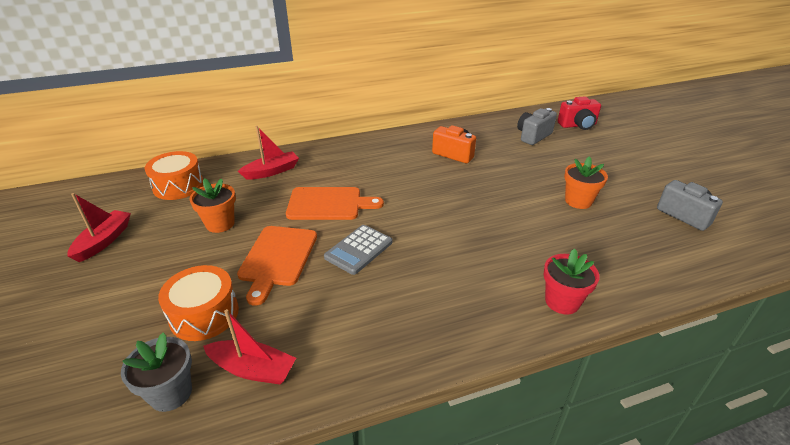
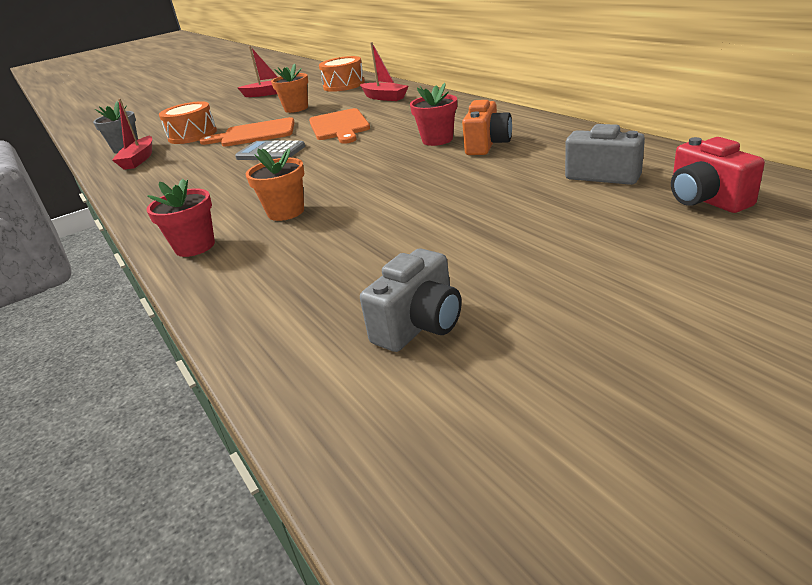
camera: 80 degrees right, 5 degrees down
(423, 168) = (437, 140): none -> red flower pot
(578, 201) = (413, 232): orange flower pot -> orange flower pot (286, 212)

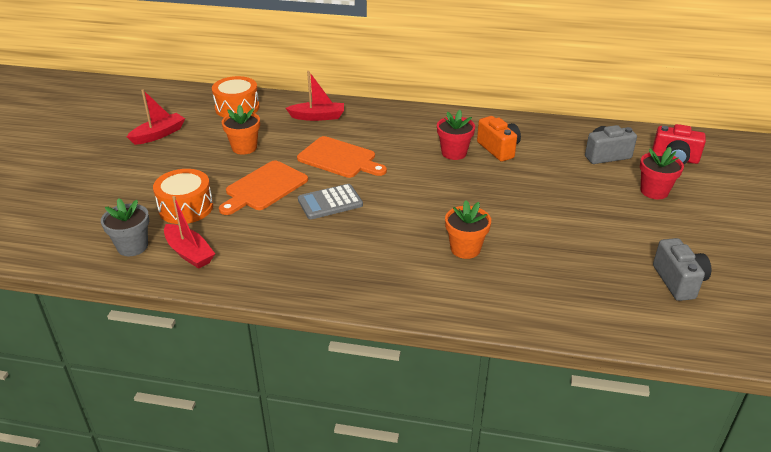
camera: 50 degrees left, 5 degrees up
(195, 246) = (456, 300): red flower pot -> red flower pot (654, 191)

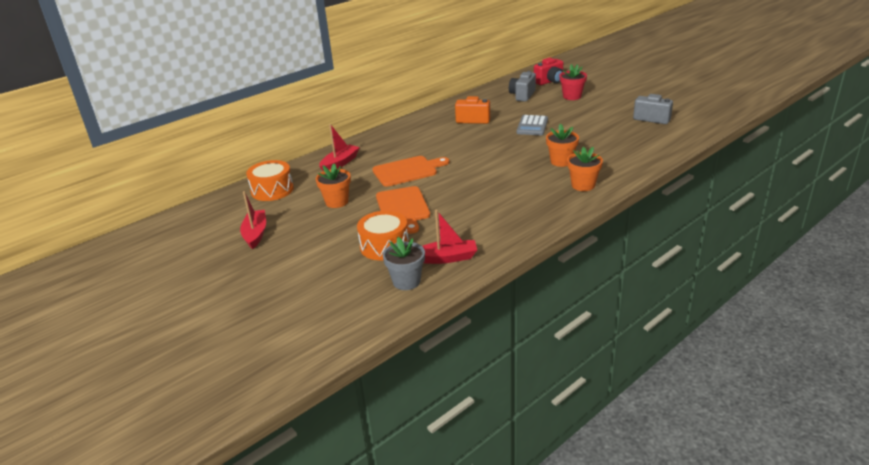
camera: 50 degrees left, 5 degrees down
(330, 202) = (456, 189): grey calculator -> grey calculator (532, 126)
(422, 287) = (583, 185): none -> orange flower pot
(454, 153) = (457, 133): red flower pot -> none

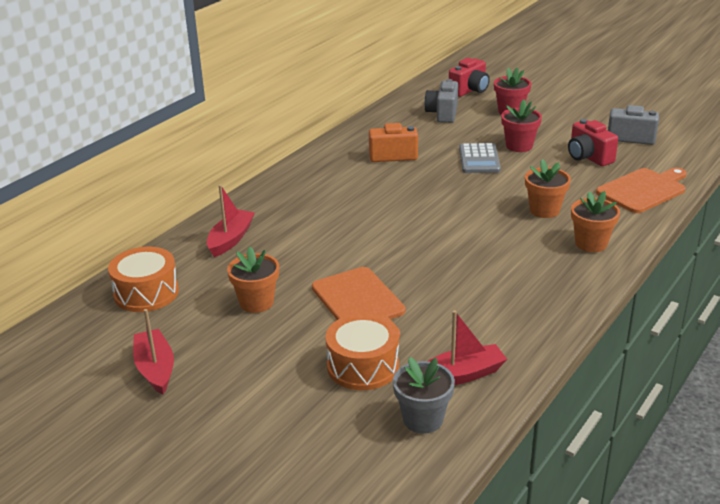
camera: 15 degrees left, 0 degrees up
(407, 171) = (337, 243): orange cutting board -> orange cutting board (643, 190)
(566, 119) = (519, 146): none -> red flower pot
(613, 129) = (588, 157): none -> red camera

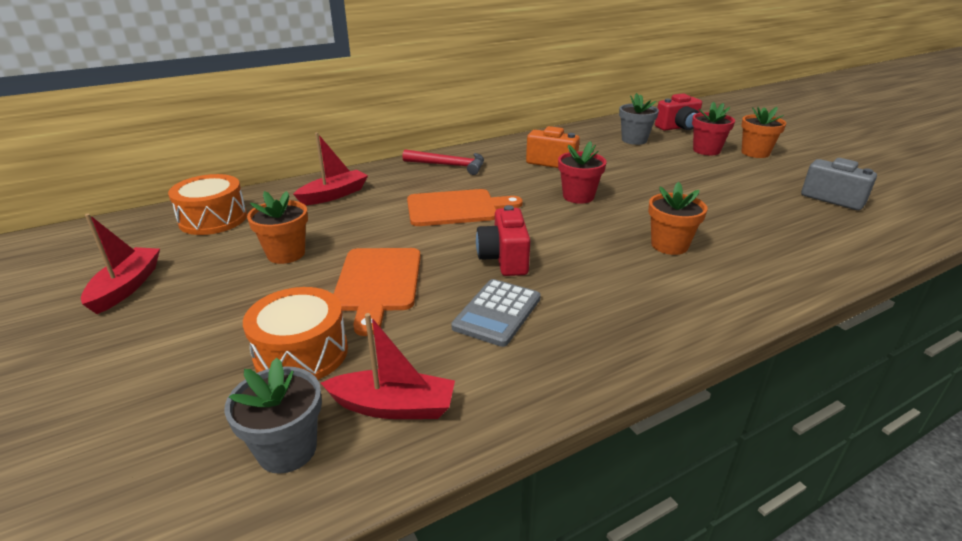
camera: 25 degrees right, 0 degrees up
(303, 182) = (449, 165): none -> red hammer
(442, 114) = (634, 140): grey camera -> grey flower pot
(479, 159) = (636, 183): grey calculator -> grey calculator (497, 313)
(519, 146) = (691, 180): red flower pot -> red flower pot (578, 196)
(588, 157) = (765, 206): red camera -> red camera (504, 259)
(591, 244) = (700, 296): orange flower pot -> orange flower pot (755, 153)
(643, 190) = (815, 254): orange cutting board -> orange cutting board (456, 208)

